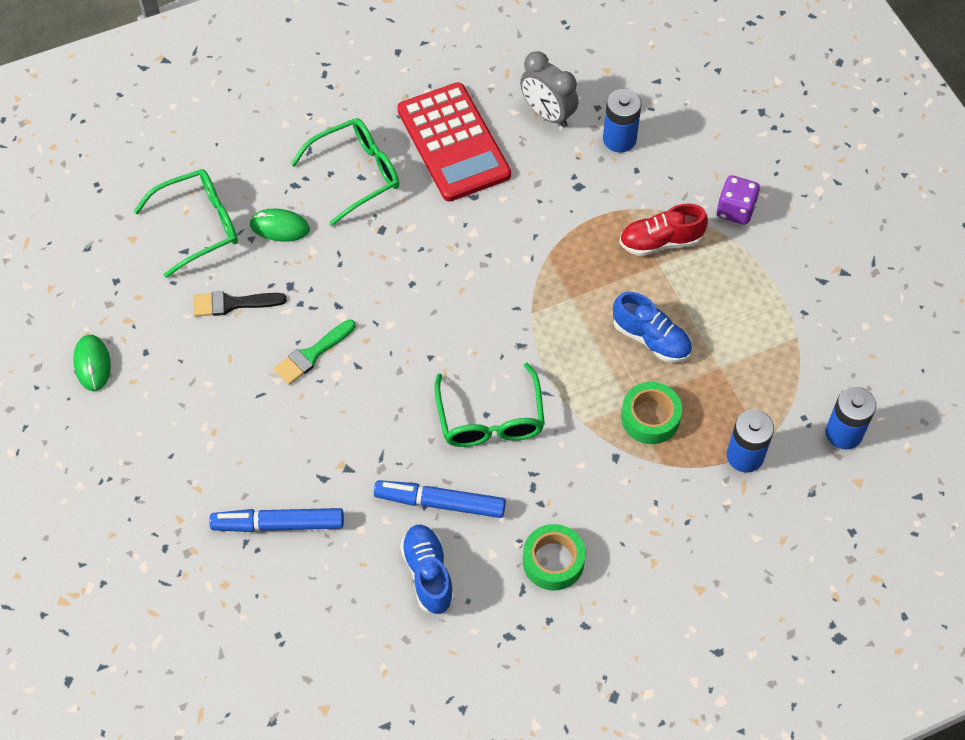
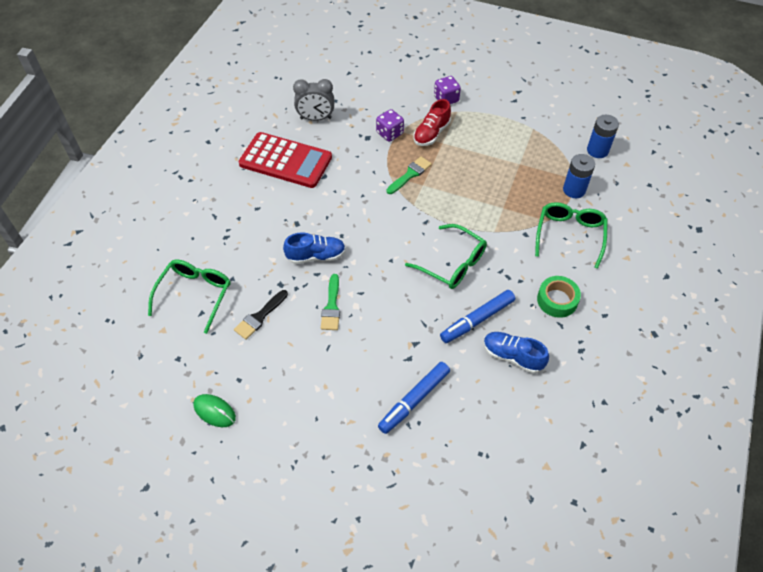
camera: 45 degrees left, 5 degrees down
(279, 227) = (241, 262): green mouse -> none
(356, 174) = (253, 208): green glasses -> green glasses (569, 235)
(572, 273) = (410, 174): none -> green brush
(610, 202) = (389, 133): none -> purple dice
(619, 139) = (361, 106): blue battery -> none
(650, 417) = (518, 206): green tape -> none
(651, 339) = (477, 174): blue shoe -> blue shoe (316, 256)

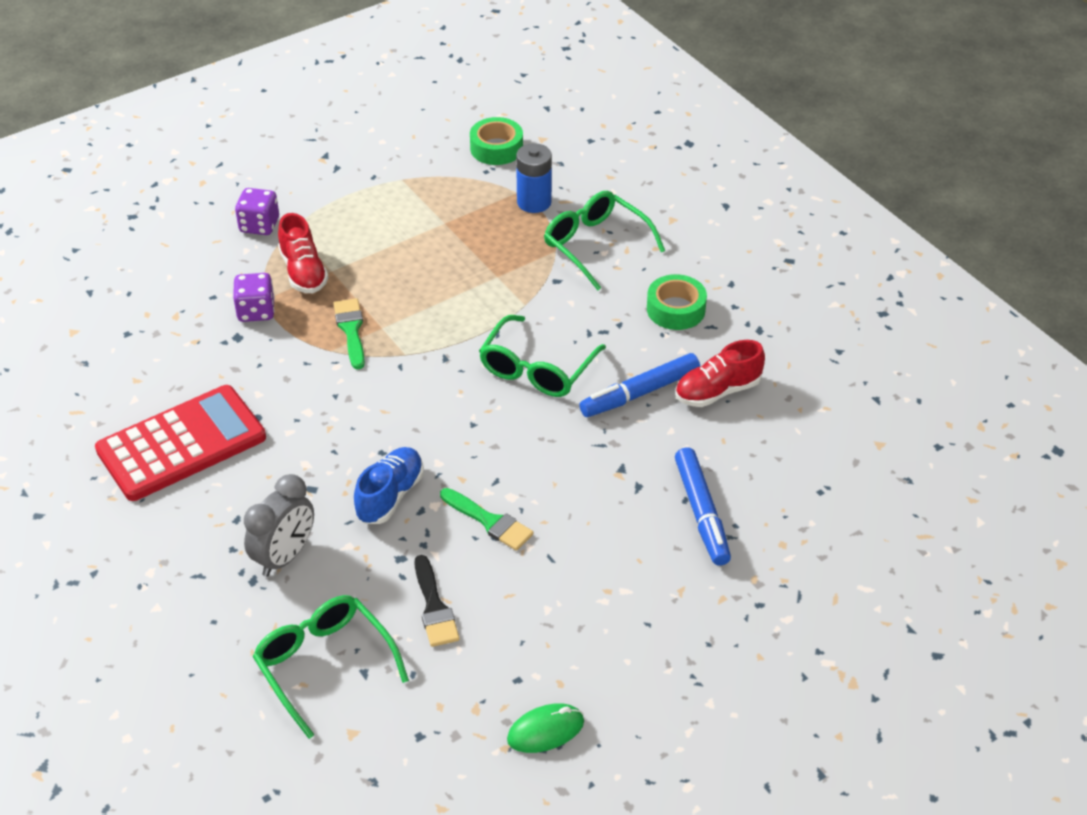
camera: 55 degrees left, 10 degrees down
(316, 118) = (137, 371): grey clock -> grey clock (284, 557)
(453, 264) = (537, 369): green glasses -> green glasses turned 135 degrees clockwise
(477, 320) = (640, 393): blue marker -> blue marker turned 60 degrees clockwise
(512, 356) = (717, 391): blue shoe -> red shoe
(597, 150) = (496, 148): blue battery -> green tape

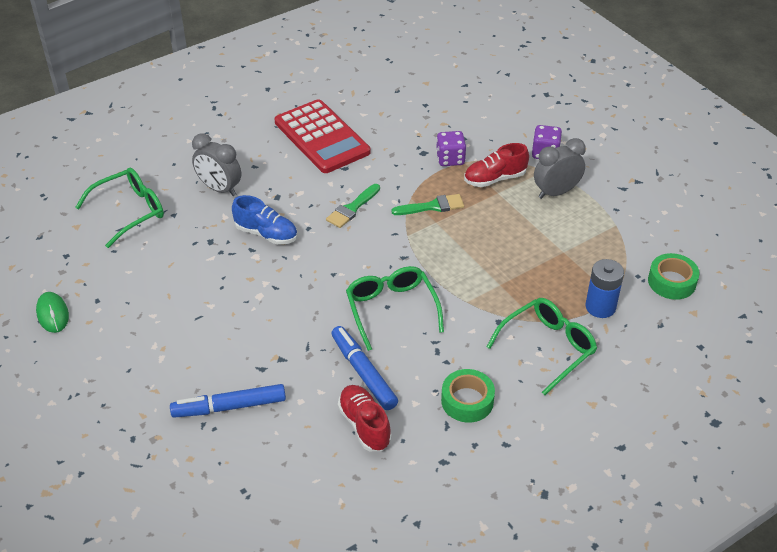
camera: 90 degrees right, 0 degrees up
(337, 221) = (556, 192): none -> grey clock
(434, 607) = (165, 259): black brush -> none
(489, 521) = (236, 284): green brush -> green brush (352, 208)
(537, 369) = (391, 309): green glasses -> green glasses turned 45 degrees clockwise

